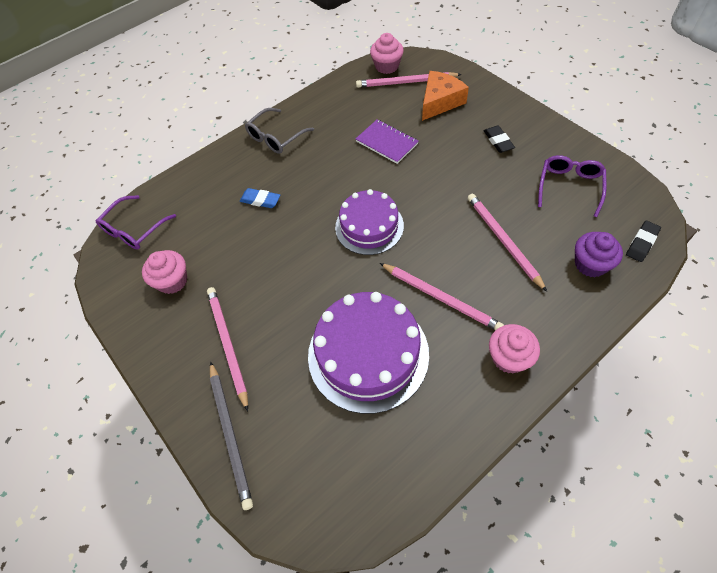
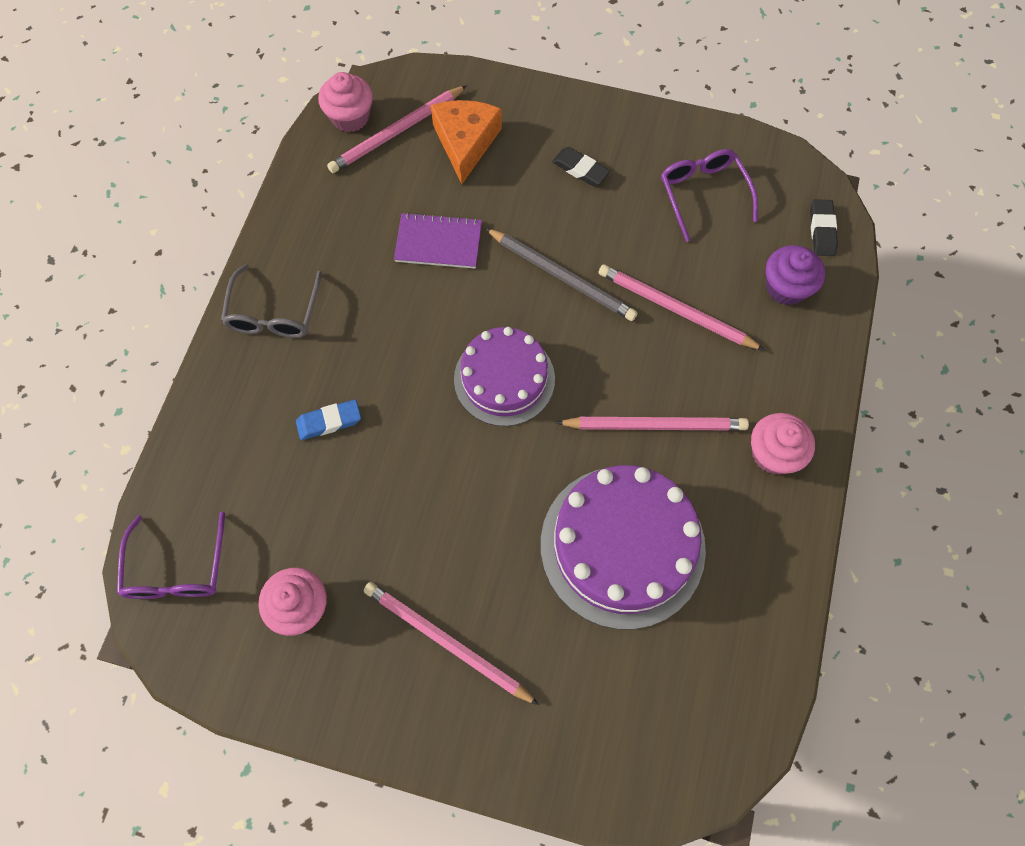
camera: 40 degrees left, 10 degrees up
(230, 434) = (537, 744): grey pencil -> grey pencil (562, 276)

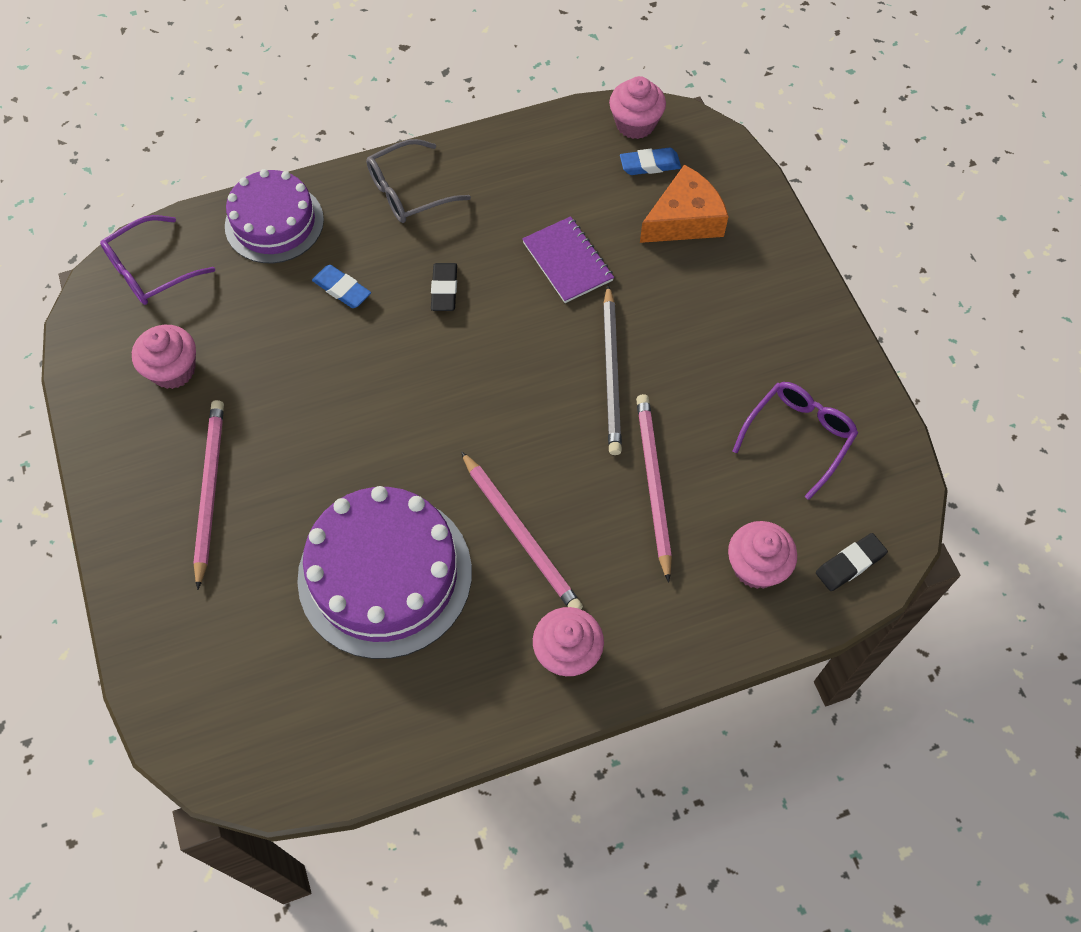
camera: 55 degrees right, 5 degrees down
(397, 132) = (650, 165): pink pencil -> blue eraser
(504, 379) = (475, 389): purple cake -> purple cake (274, 223)
(580, 169) = (735, 321): black eraser -> black eraser (444, 289)
(786, 287) = (756, 566): purple cupcake -> pink cupcake

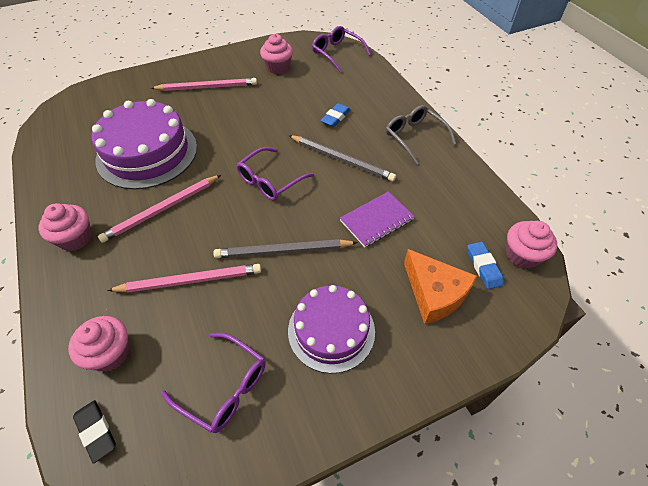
camera: 85 degrees right, 10 degrees down
(274, 223) = (376, 88): purple cake -> purple cake (331, 330)
(444, 289) = (342, 160): black eraser -> grey pencil
(477, 387) = (270, 181): none -> purple glasses

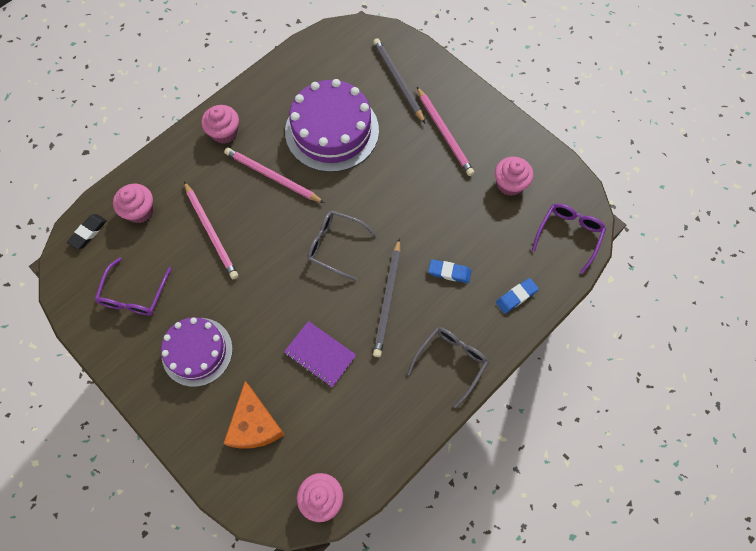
camera: 70 degrees right, 15 degrees up
(270, 181) = (335, 246): purple glasses -> grey glasses
(283, 251) = (260, 288): grey pencil -> grey pencil (398, 81)
(434, 293) = (254, 424): orange cheese -> orange cheese turned 45 degrees counterclockwise
(483, 267) = (296, 463): blue eraser -> blue eraser (516, 296)

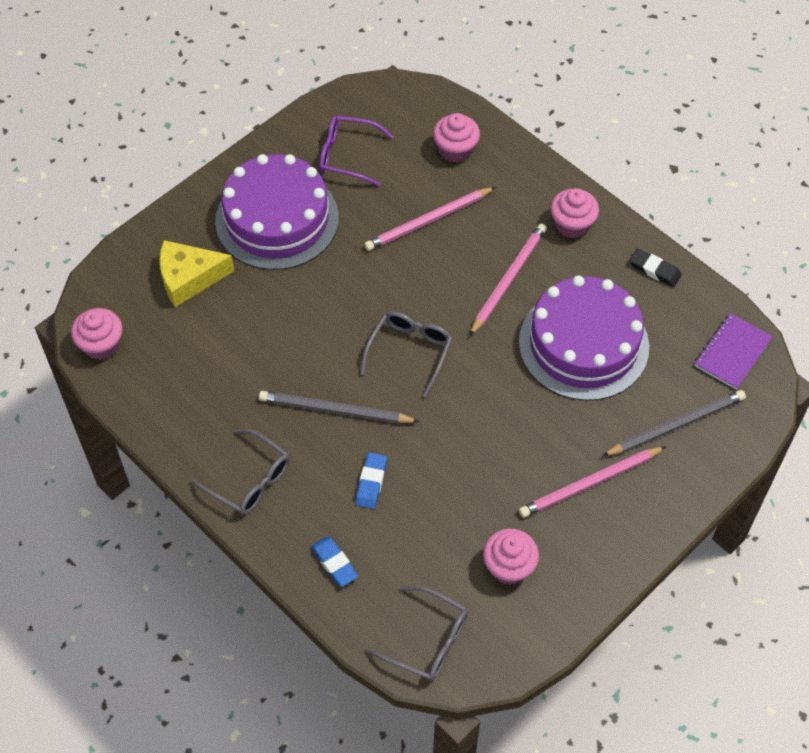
camera: 90 degrees right, 10 degrees down
(88, 232) = (426, 106): black eraser -> black eraser (654, 270)
(197, 351) = (277, 219): purple cake -> purple cake, size x1.52
(254, 424) = (189, 278): orange cheese -> yellow cheese
(320, 354) = (266, 339): purple notebook -> purple notebook (732, 352)
(569, 235) = (427, 640): purple glasses -> grey glasses

